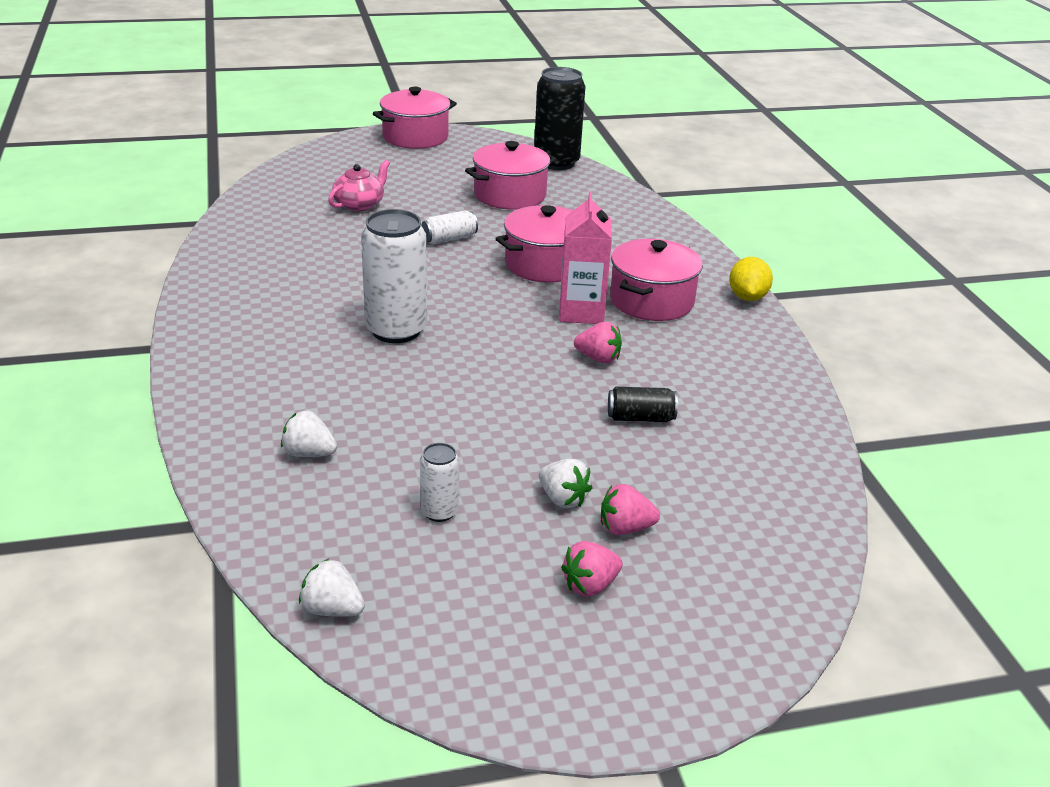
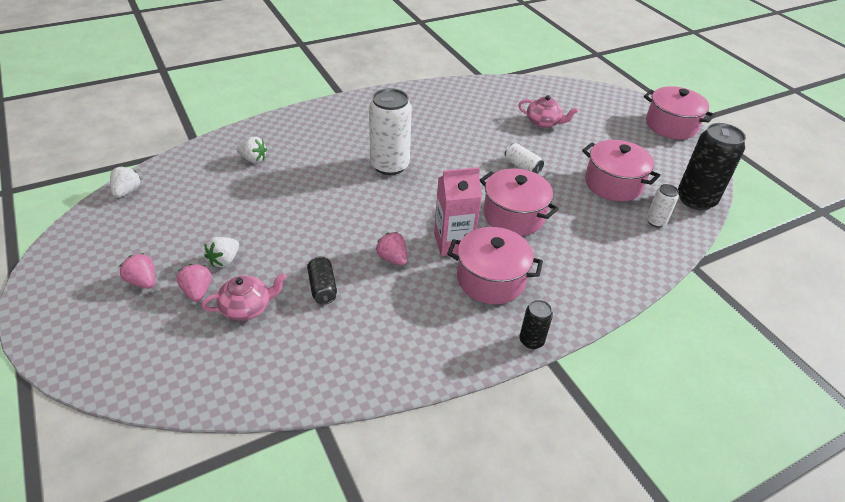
camera: 75 degrees right, 10 degrees up
(309, 453) = (253, 159): white strawberry -> white strawberry turned 105 degrees clockwise
(439, 512) = (207, 213): white can -> white can (656, 221)
(598, 358) = (392, 258): pink strawberry -> pink strawberry turned 135 degrees clockwise
(666, 484) = (247, 307): none -> pink teapot
(747, 297) = (531, 341): yellow lemon -> black can

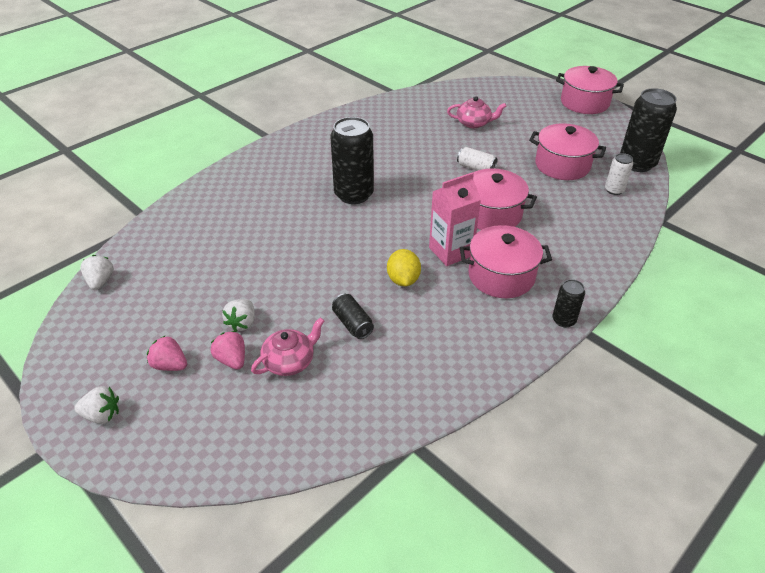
camera: 15 degrees left, 0 degrees up
(253, 159) = (216, 219): white strawberry -> white strawberry (102, 415)
(389, 165) = (354, 194): white can -> black can
(392, 258) = (403, 280): pink strawberry -> yellow lemon

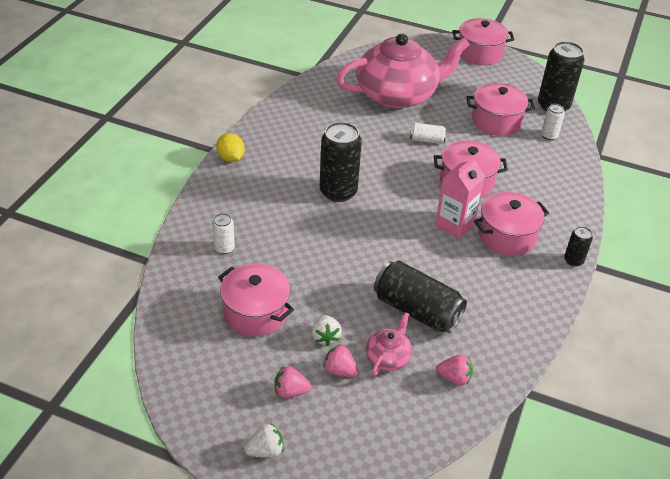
camera: 25 degrees left, 0 degrees up
(101, 281) = (166, 337): white strawberry -> none
(195, 282) = (256, 312): none -> pink pot
(212, 218) = (224, 248): none -> white can
(344, 404) = (454, 378): none -> pink strawberry
(352, 323) = (416, 310): black can -> black can, size x2.01
(403, 280) = (432, 261): yellow lemon -> yellow lemon (231, 158)
(474, 123) = (398, 94): pink teapot -> pink teapot, size x2.43

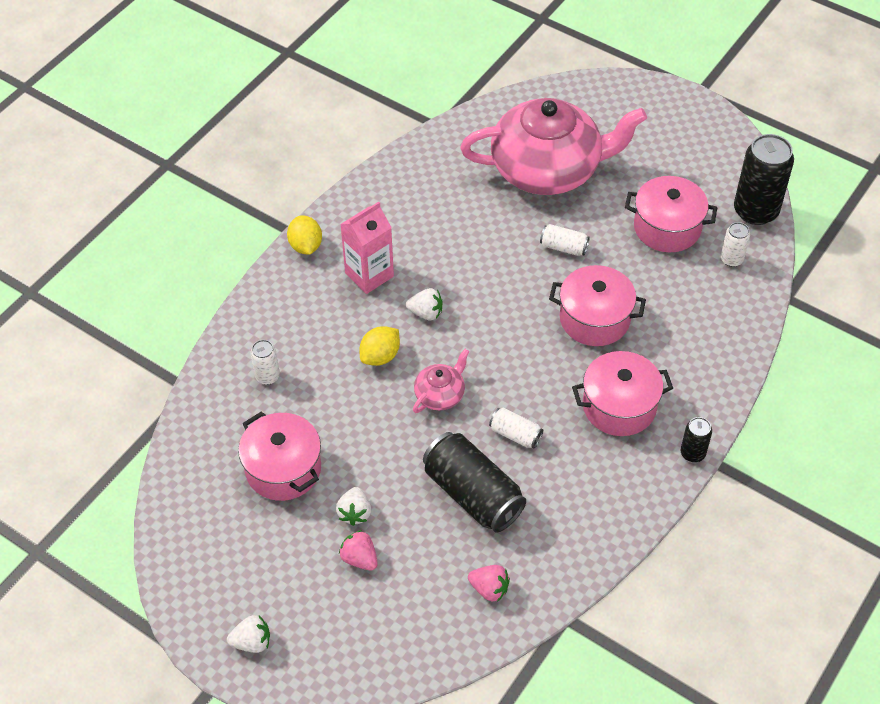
camera: 15 degrees right, 10 degrees up
(290, 391) = (297, 575): pink strawberry -> none
(311, 224) = (380, 356): none -> yellow lemon
(338, 192) = (426, 313): black can -> white strawberry
(388, 357) = (420, 550): pink teapot -> pink teapot (440, 394)
(435, 264) = (515, 434): none -> white can
(454, 225) = (558, 381): pink carton -> pink carton (369, 275)
(479, 53) = (683, 110): pink pot -> none

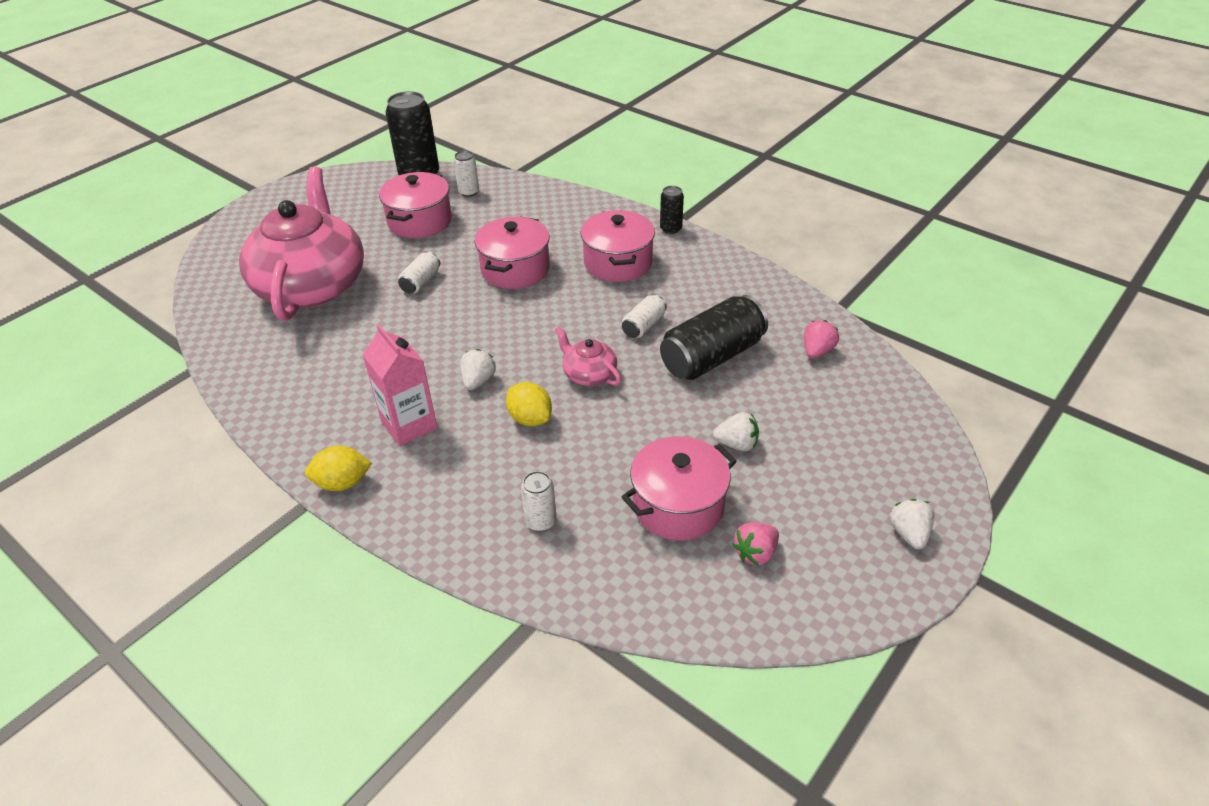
camera: 85 degrees left, 10 degrees down
(359, 558) = (792, 441): pink strawberry -> pink strawberry (755, 553)

